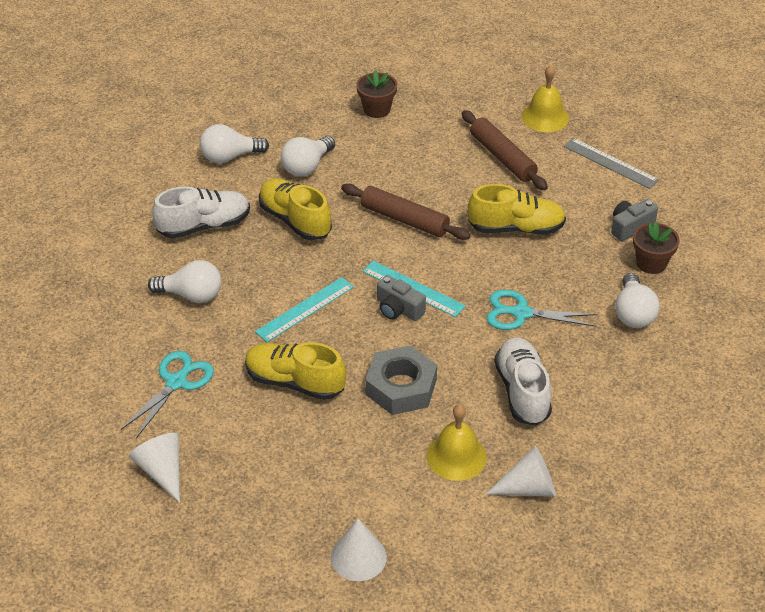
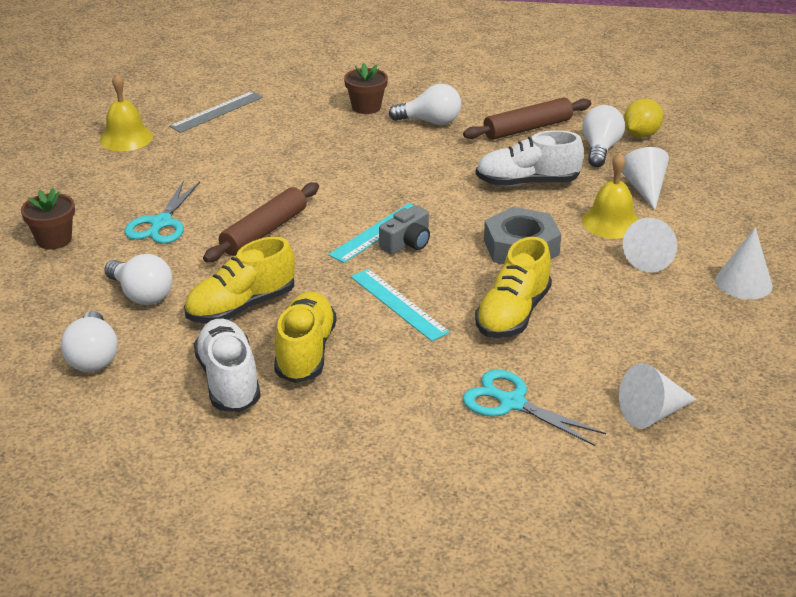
camera: 85 degrees left, 10 degrees down
(191, 295) = (359, 391): white light bulb -> white light bulb (600, 149)
(394, 485) = (651, 258): none -> white cone
(502, 157) = (182, 167): brown rolling pin -> brown rolling pin (527, 128)
(516, 228) = (298, 168): yellow shoe -> yellow shoe (305, 352)
(521, 313) = (423, 175): turquoise scissors -> turquoise scissors (161, 223)
(630, 227) = (313, 111): grey camera -> none
(652, 492) = (640, 135): none -> yellow lemon

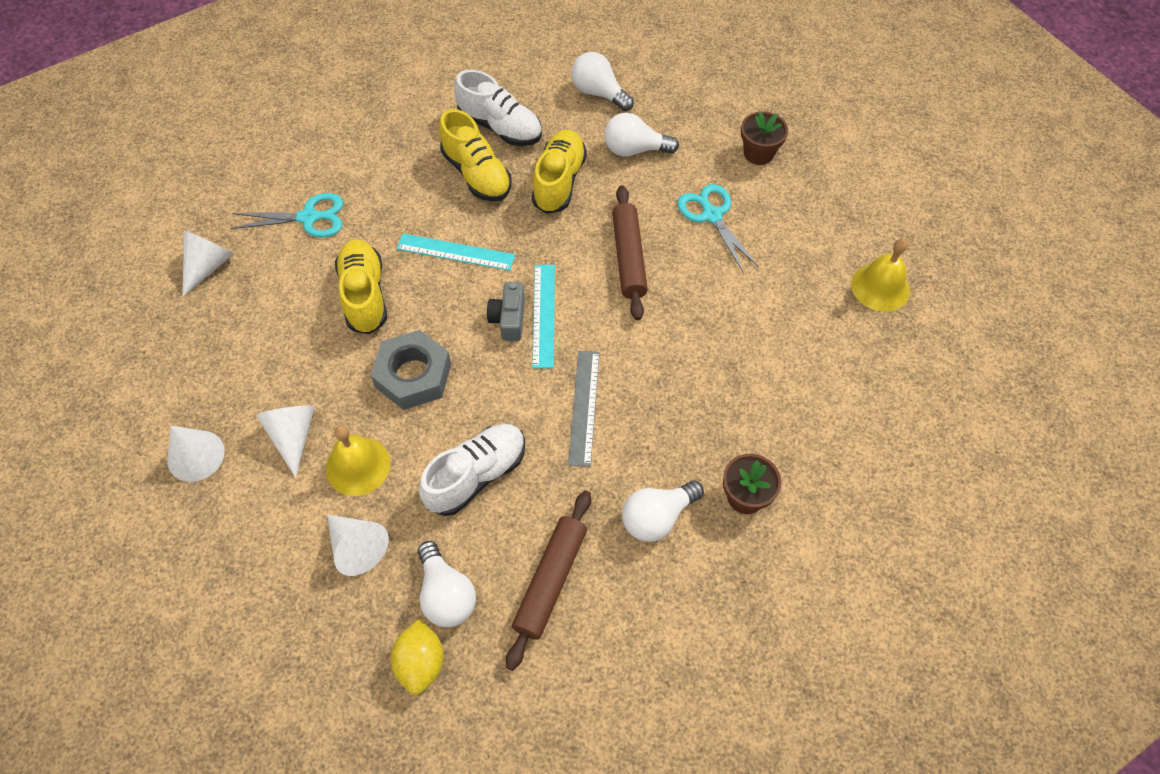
camera: 140 degrees right, 25 degrees up
(217, 112) = (865, 380): grey ruler -> grey ruler (584, 407)

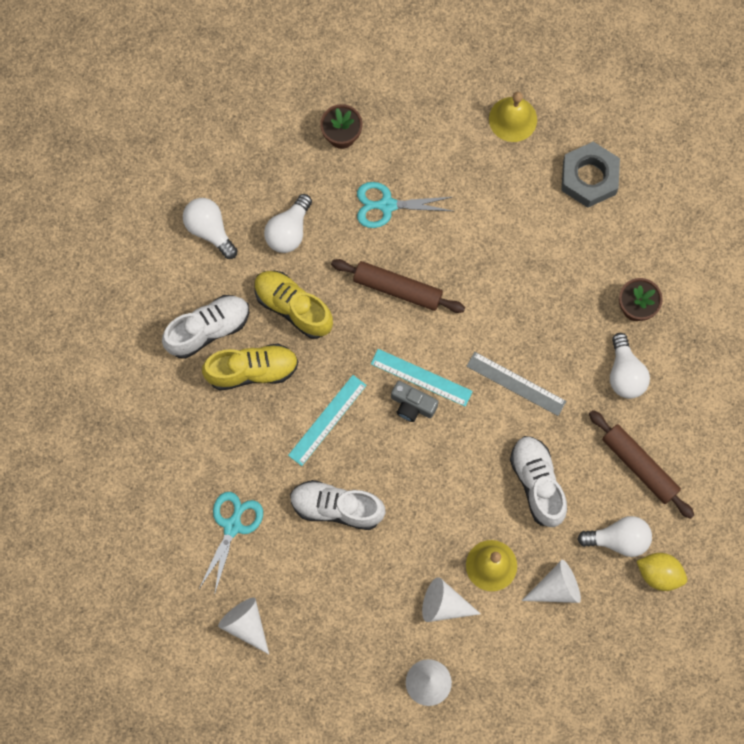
camera: 65 degrees left, 15 degrees up
(364, 295) = (337, 507): yellow shoe -> white shoe
(413, 375) = (431, 497): grey nut -> grey nut (589, 178)
(599, 93) = (209, 230): white light bulb -> white light bulb turned 75 degrees clockwise

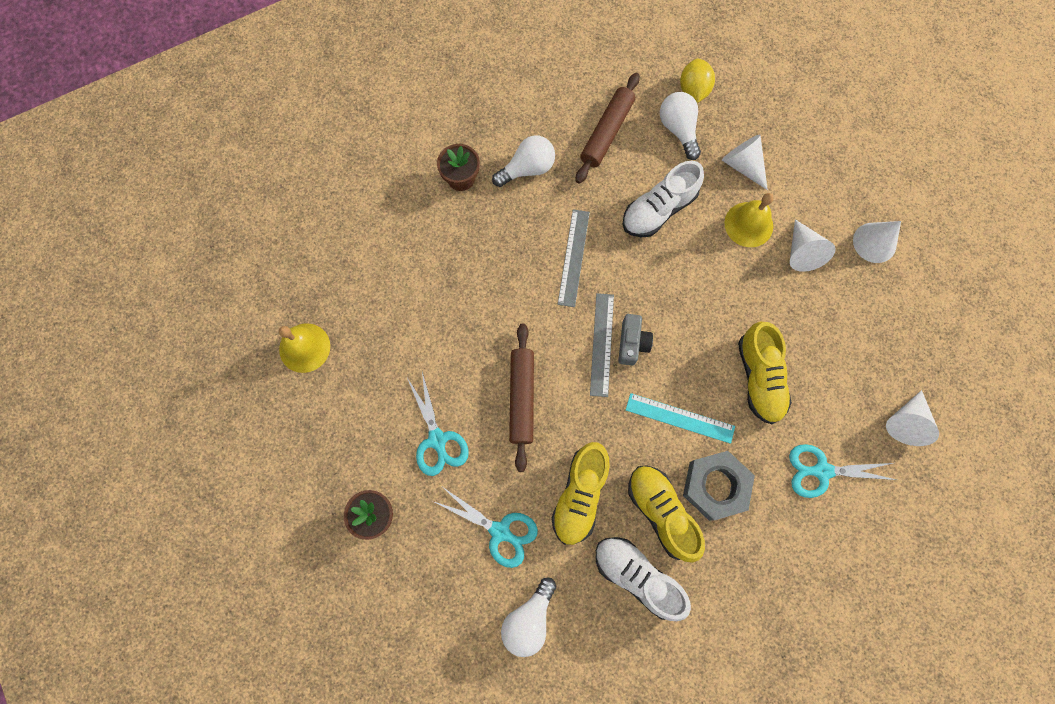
camera: 110 degrees left, 0 degrees up
(289, 231) = (500, 531): white light bulb -> turquoise scissors
(337, 507) = (759, 378): white shoe -> yellow shoe
(421, 377) = (602, 344): turquoise ruler -> grey ruler
(589, 178) = (345, 257): grey nut -> grey nut (715, 486)

